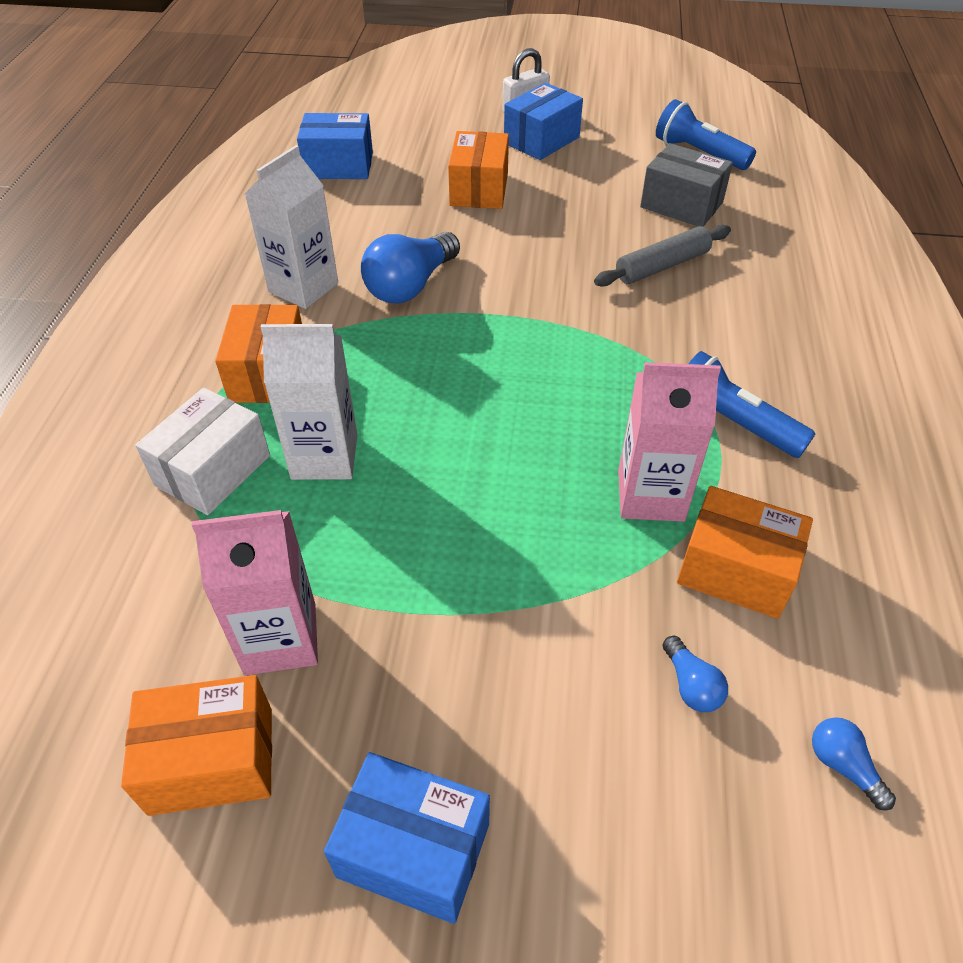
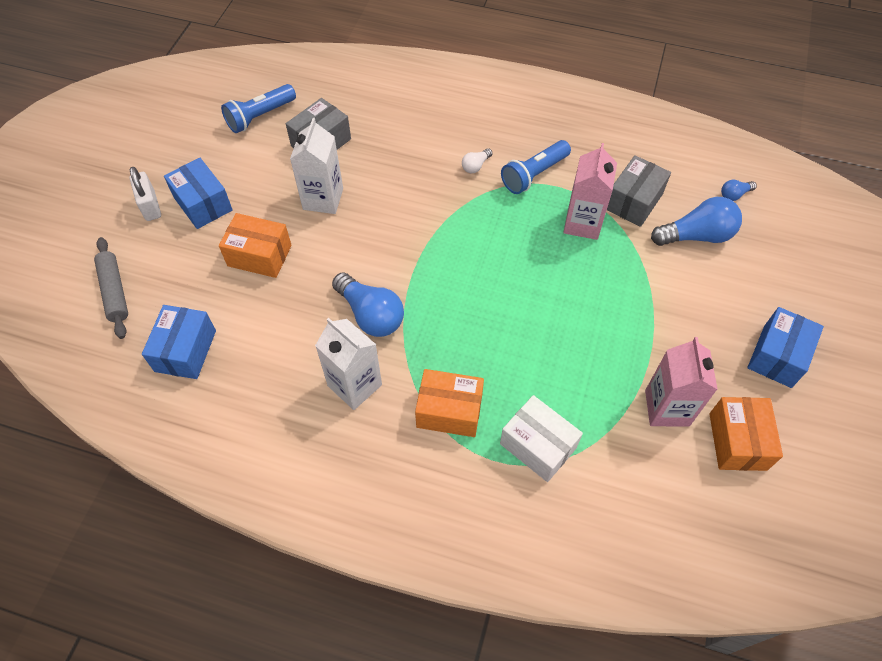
camera: 80 degrees left, 10 degrees up
(324, 457) = (534, 379): white carton -> white carton (323, 199)
(662, 266) = (386, 170): grey rolling pin -> grey rolling pin (114, 291)
(691, 685) = (696, 236): blue light bulb -> blue light bulb, size x2.07
(715, 352) = (475, 166): none -> white light bulb
(735, 570) = (633, 201): orange box -> grey box

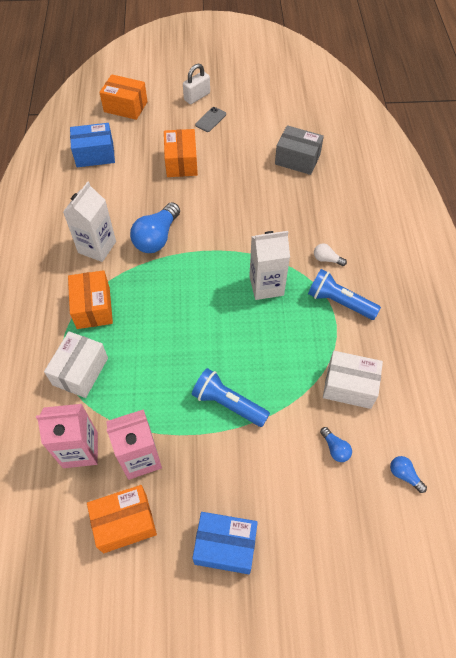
camera: 70 degrees right, 0 degrees up
(114, 291) = (125, 107): grey rolling pin -> orange box
(203, 204) = (210, 120): blue box -> grey phone
(260, 116) = (302, 119): blue flashlight -> blue flashlight (228, 403)
(323, 199) = (245, 178): white carton -> white carton (266, 286)
(582, 223) = (304, 351): pink carton -> pink carton (80, 450)
(633, 201) = (349, 386): grey box -> white box
(696, 236) = (335, 448): blue light bulb -> blue light bulb, size x0.48

